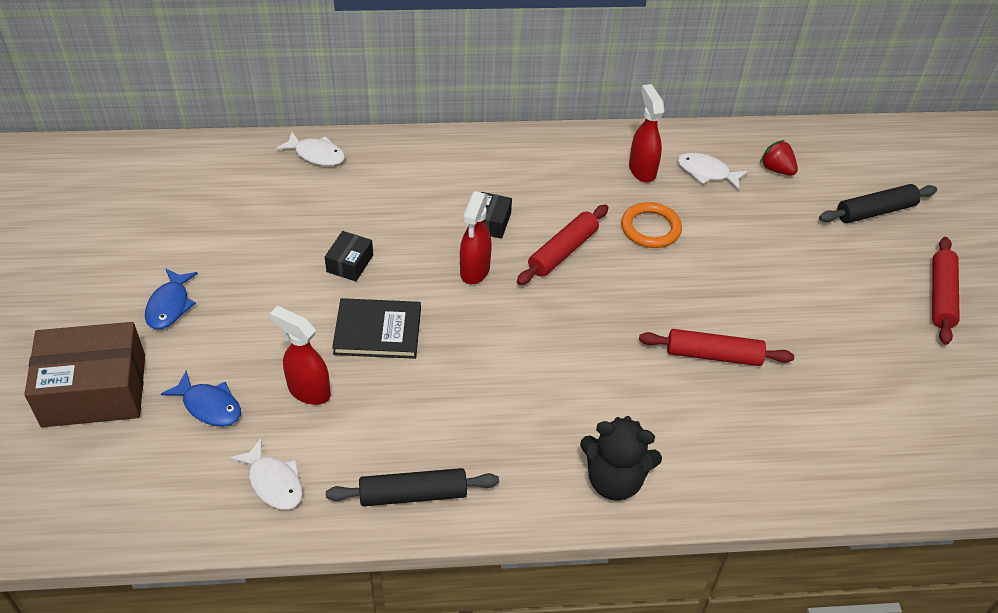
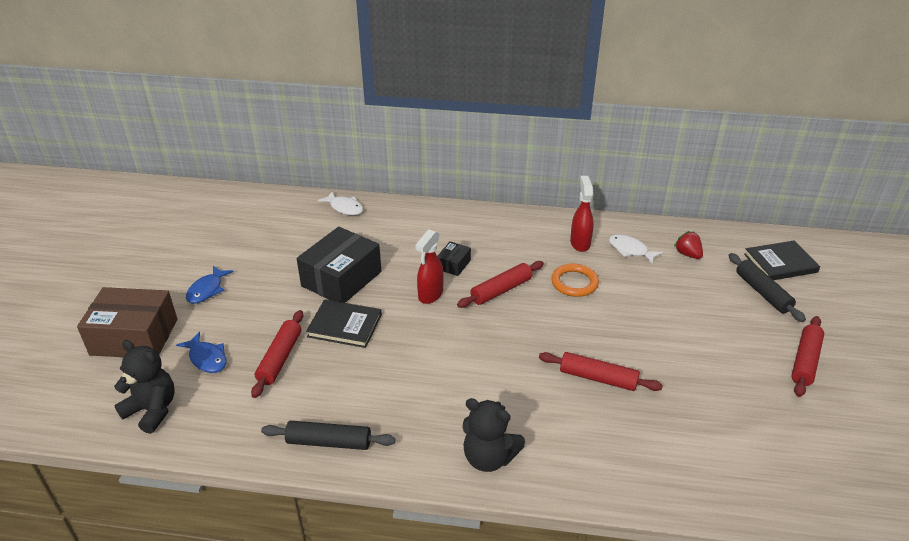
camera: 15 degrees right, 10 degrees down
(163, 491) = (152, 410): none -> black teddy bear
(273, 482) = (231, 417): white fish -> none
(308, 390) = (280, 358): red spray bottle -> red rolling pin
(350, 263) = (341, 279): black box -> black box, size x2.16
(875, 211) = (762, 292): black rolling pin -> black rolling pin turned 75 degrees clockwise
(886, 168) = (780, 263): none -> black book

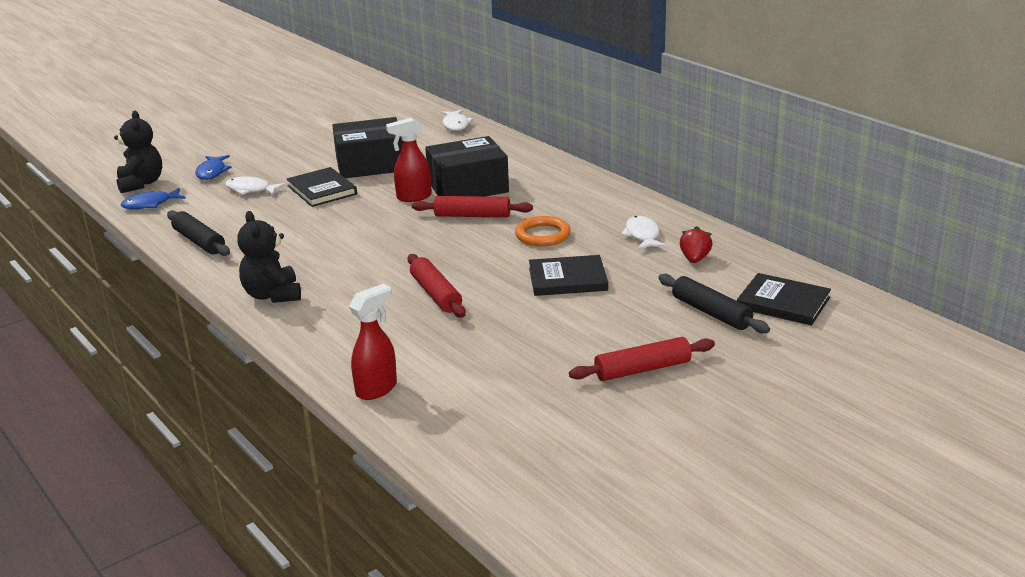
camera: 45 degrees right, 10 degrees down
(134, 337) = (194, 146): brown box -> none
(207, 290) = (276, 138): blue fish -> blue fish (150, 204)
(280, 358) = (251, 190): red rolling pin -> white fish
(453, 264) = (468, 187): black box -> black box, size x2.16
(580, 243) = (605, 213): red spray bottle -> red spray bottle (377, 389)
(651, 313) = (567, 279): none -> black book
(762, 292) = (711, 313): black rolling pin -> black rolling pin turned 60 degrees counterclockwise

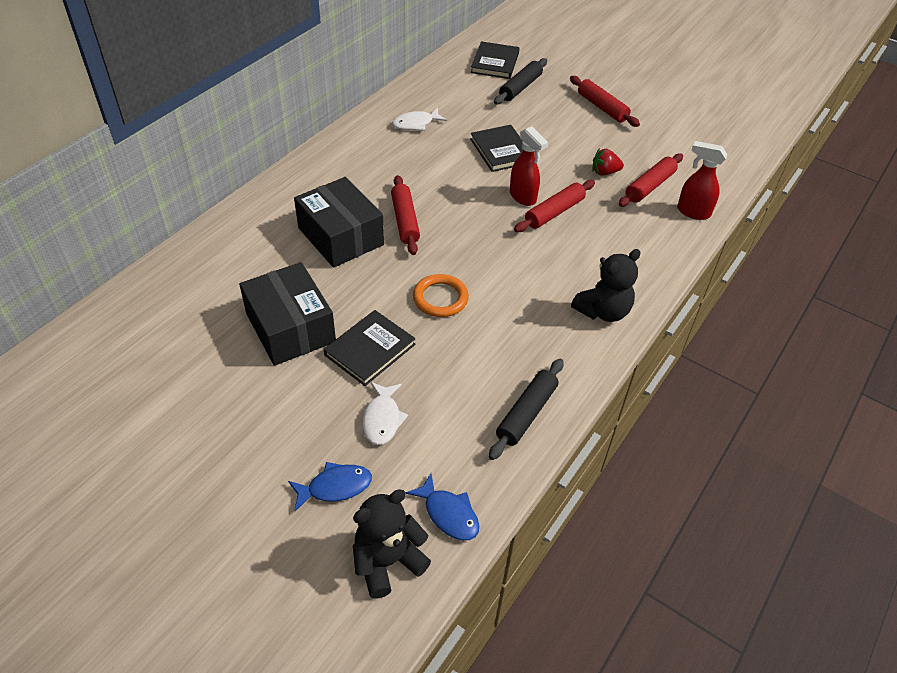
camera: 110 degrees left, 20 degrees up
(413, 197) = (373, 270): red spray bottle -> red spray bottle (523, 197)
(445, 368) = (649, 186): none -> red rolling pin
(455, 125) = (159, 283): white fish -> none
(543, 235) = (431, 173): orange ring -> orange ring (440, 298)
(694, 259) = (447, 98): red strawberry -> red strawberry (604, 172)

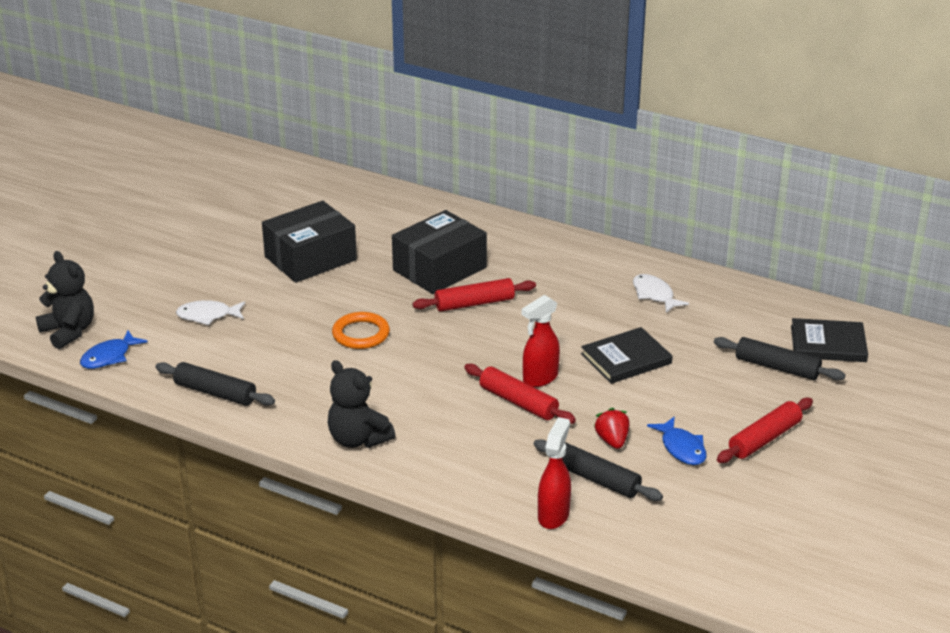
camera: 85 degrees right, 15 degrees down
(335, 487) = (139, 301): blue fish -> blue fish (681, 448)
(370, 349) = (288, 301): black book -> none
(649, 186) = (596, 479): red rolling pin -> black rolling pin

